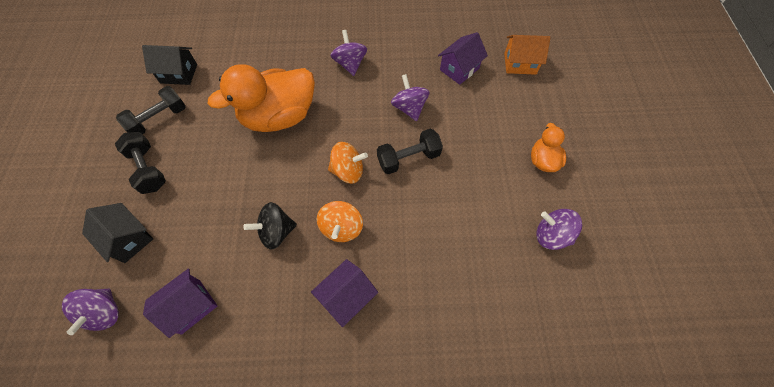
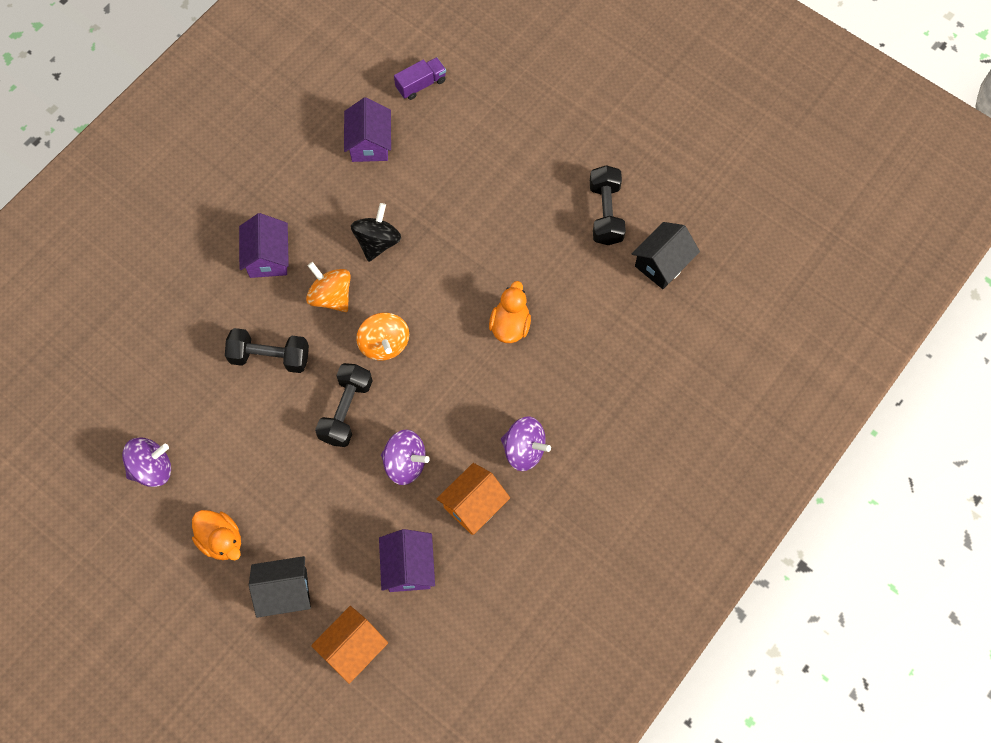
camera: 130 degrees right, 5 degrees up
(104, 313) = (421, 84): purple spinning top -> purple truck
(128, 239) = (477, 128): black house -> black house (285, 592)
(148, 169) = (545, 176): black dumbbell -> black dumbbell (270, 357)
(279, 117) = (510, 325): orange duck -> orange duck, size x0.49
(348, 171) = (384, 344): orange spinning top -> orange spinning top turned 60 degrees counterclockwise
(400, 65) = (473, 505): none -> orange house

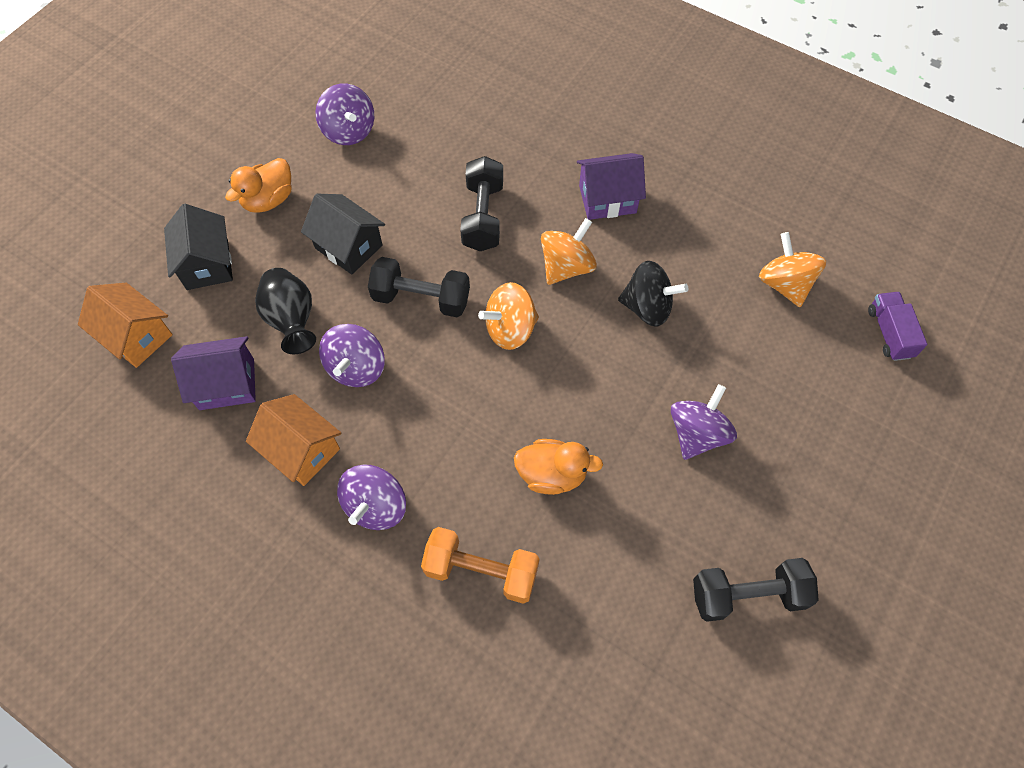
camera: 85 degrees right, 5 degrees down
(354, 516) = (292, 320): none -> black vase
(369, 143) = (784, 284): purple house -> orange spinning top
(421, 84) = (889, 333): purple truck -> purple truck turned 150 degrees counterclockwise
(487, 224) = (697, 434): none -> purple spinning top
(578, 379) = (481, 571): none -> orange dumbbell
(662, 264) = (679, 687): black house -> black house (348, 246)

